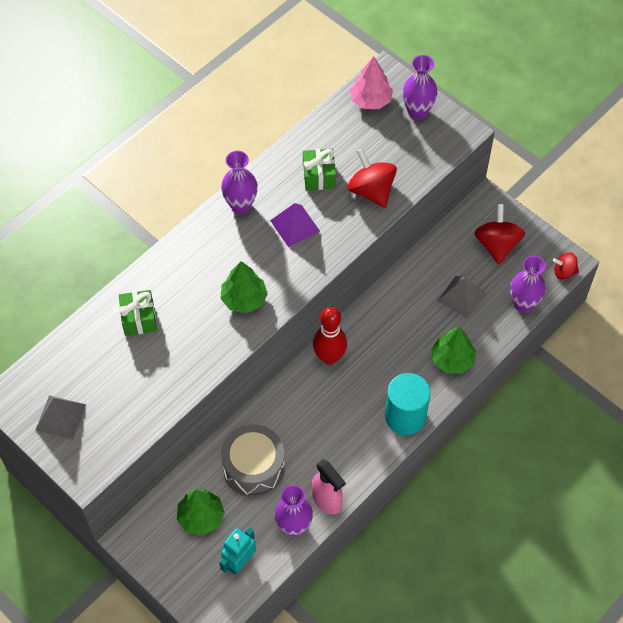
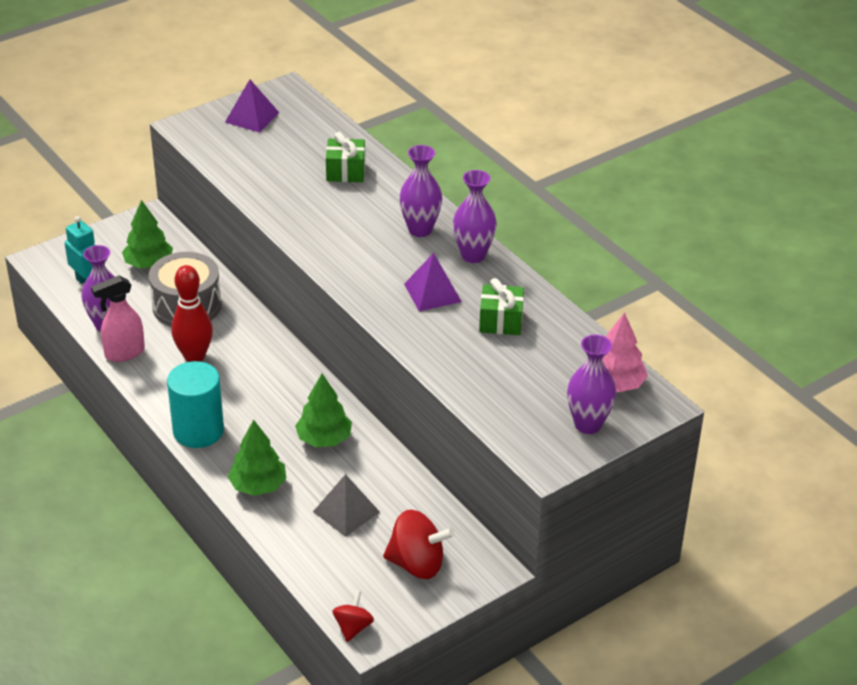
camera: 100 degrees right, 20 degrees down
(61, 417) = (252, 117): grey pyramid -> purple pyramid
(244, 299) = (345, 243): green tree -> green tree (324, 439)
(329, 357) = (300, 381): red bowling pin -> red bowling pin (194, 357)
(371, 190) = (467, 362): red spinning top -> none
(523, 304) = (315, 571): purple vase -> purple vase (420, 230)

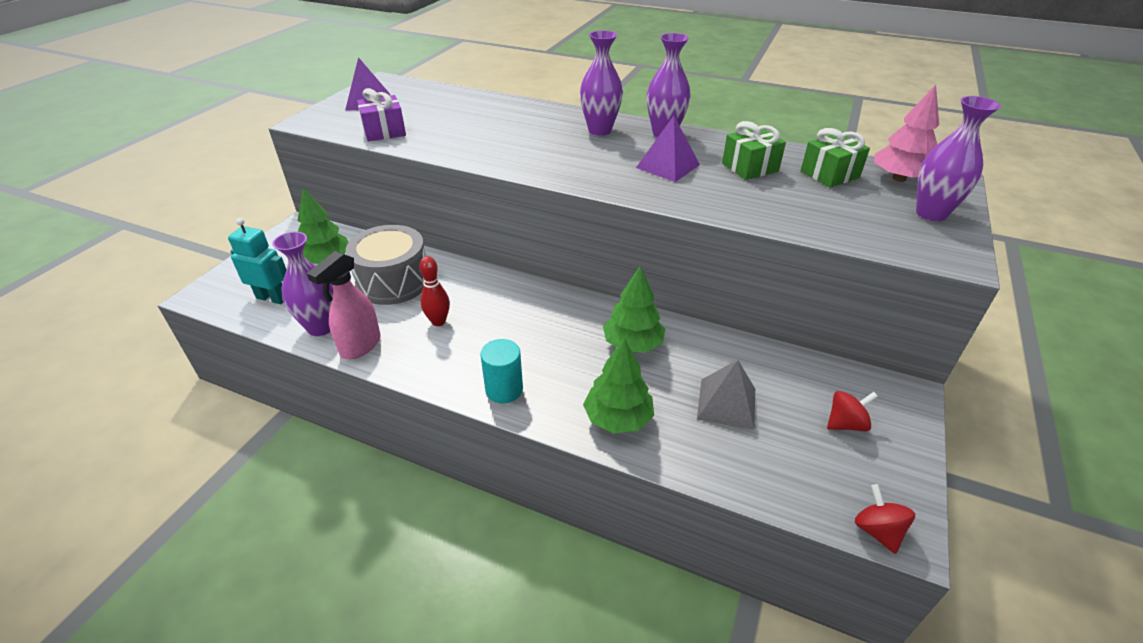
camera: 30 degrees left, 0 degrees up
(194, 357) = (438, 321): red bowling pin -> red bowling pin, size x0.62
(198, 431) = (504, 389): turquoise cylinder -> turquoise cylinder, size x0.62
(237, 163) = (384, 131): none -> purple gift
(345, 171) = (491, 113): green gift -> green gift (829, 174)
(417, 564) = (845, 424): red spinning top -> red spinning top, size x0.57

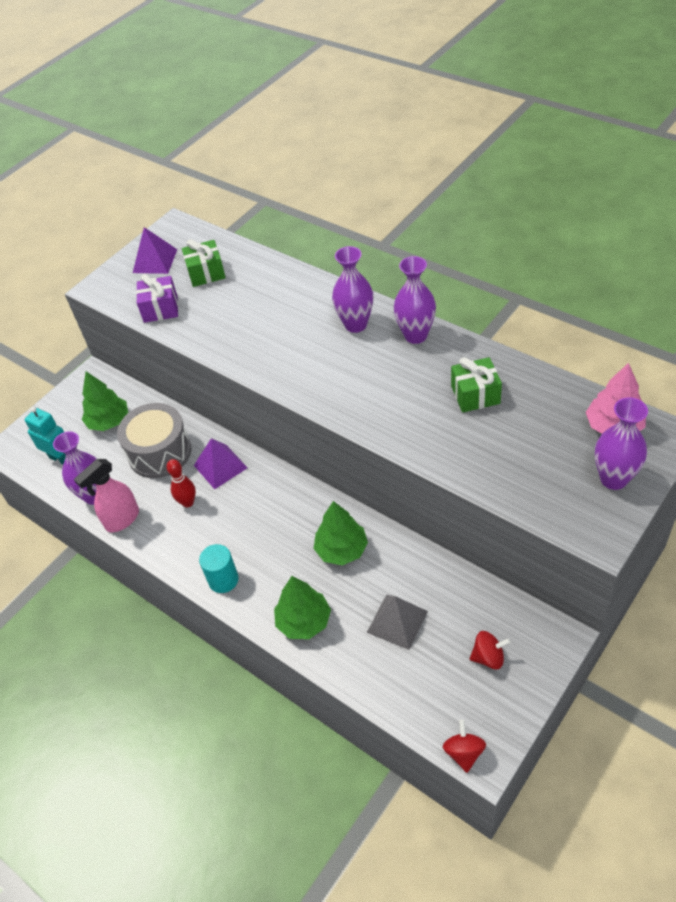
camera: 20 degrees right, 10 degrees up
(668, 166) = (399, 385): purple pyramid -> purple pyramid (220, 466)
(829, 174) = (548, 413): green gift -> green gift (206, 273)

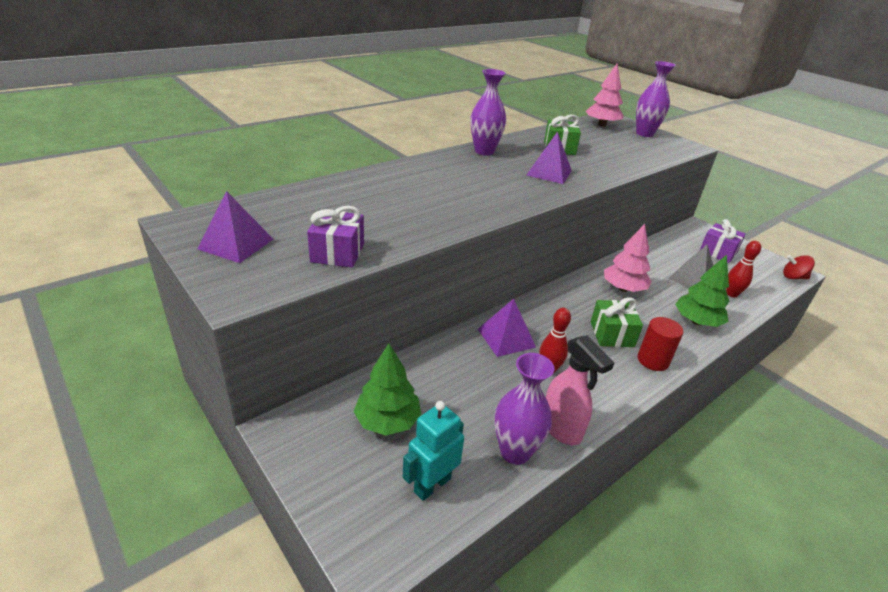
camera: 85 degrees left, 15 degrees down
(159, 452) = (466, 380): grey drum -> none
(206, 273) = (302, 217): green gift -> green gift (612, 334)
(223, 580) = (653, 360): turquoise cylinder -> red cylinder
(342, 550) = (623, 288): green tree -> pink tree
(355, 324) = (454, 167): purple vase -> none
(380, 664) = (731, 294): none -> red bowling pin
(388, 397) = (549, 173): none -> purple pyramid
(488, 657) = (718, 252): red spinning top -> purple gift

